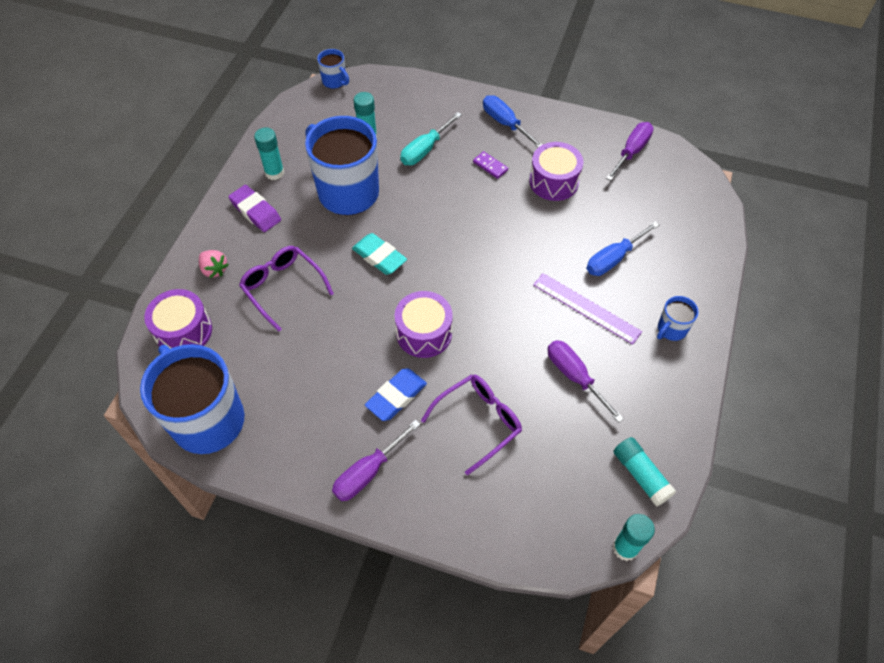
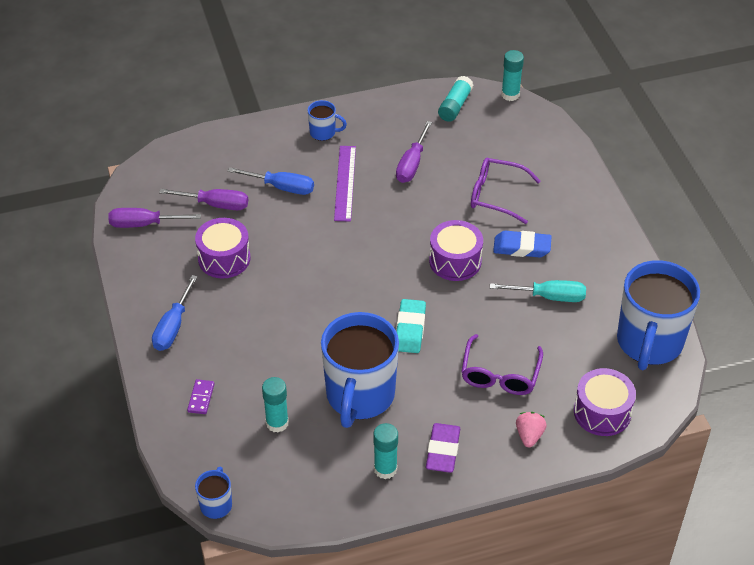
camera: 125 degrees left, 10 degrees down
(368, 472) = (589, 231): purple screwdriver -> purple screwdriver (215, 204)
(425, 149) = (257, 368): turquoise screwdriver -> turquoise screwdriver (549, 297)
(490, 166) = (240, 310): purple domino -> purple domino (201, 398)

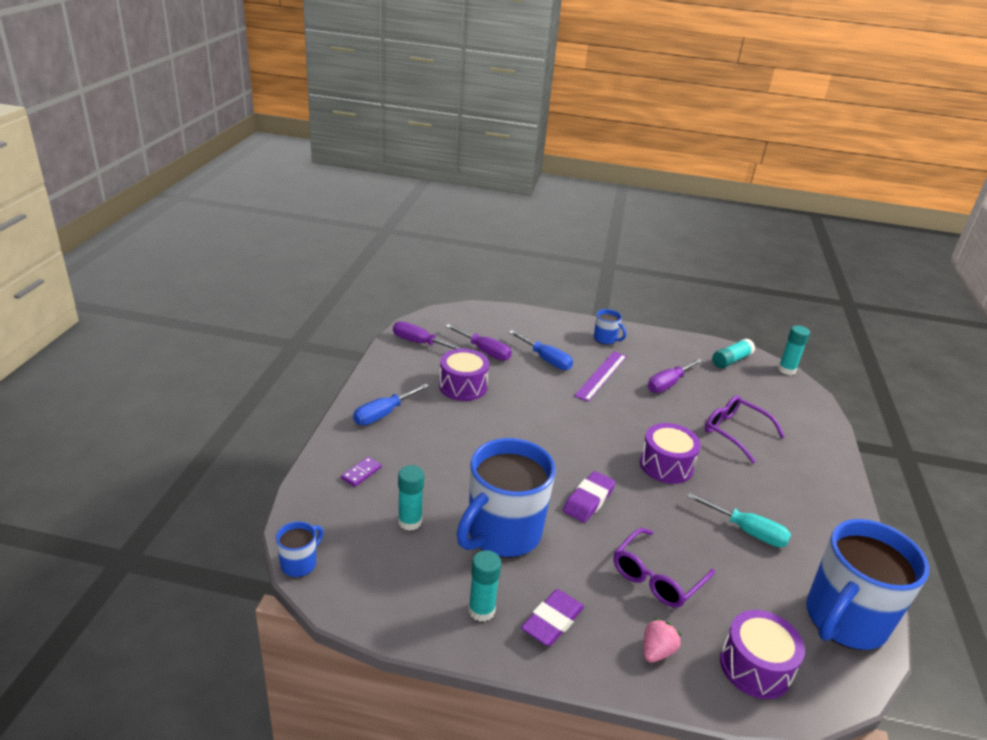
camera: 25 degrees right, 15 degrees down
(410, 329) = (588, 500): turquoise eraser -> purple eraser
(521, 247) = (739, 480): blue eraser -> none

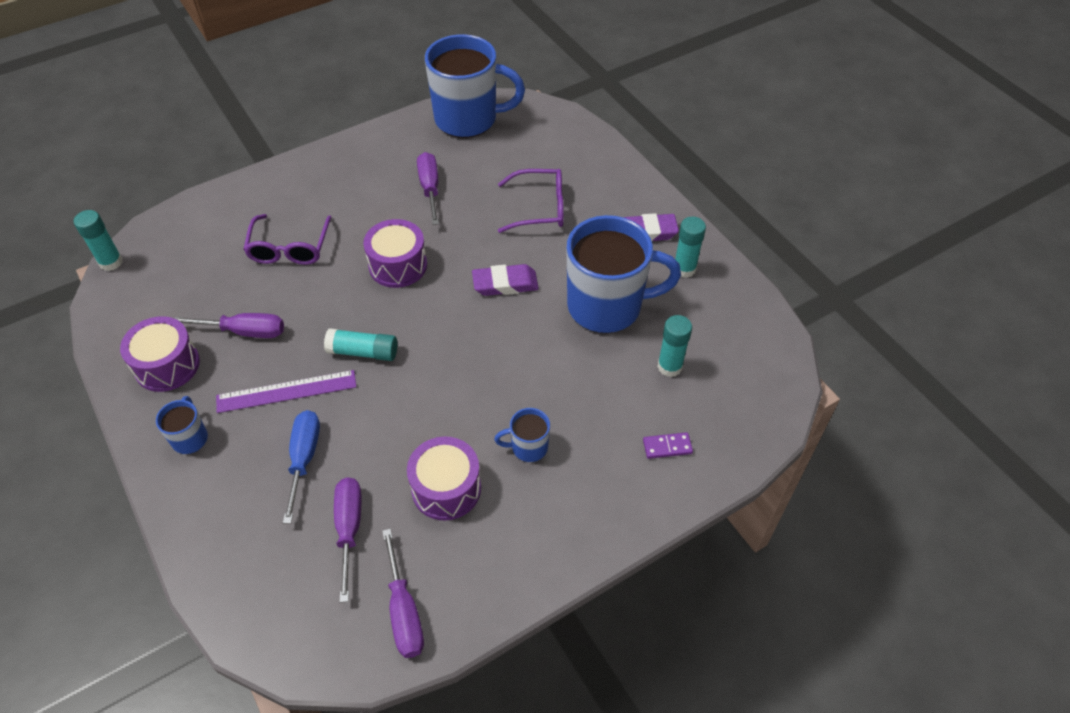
camera: 130 degrees left, 20 degrees up
(299, 564) = (791, 391): blue mug -> blue mug (528, 447)
(383, 414) = (574, 511): blue screwdriver -> none
(656, 651) = (602, 179): pink strawberry -> none
(731, 360) = (132, 310): turquoise glue stick -> turquoise glue stick (363, 352)
(747, 531) = (430, 188): turquoise screwdriver -> purple screwdriver
(755, 667) = (557, 139): purple drum -> purple drum (167, 365)

